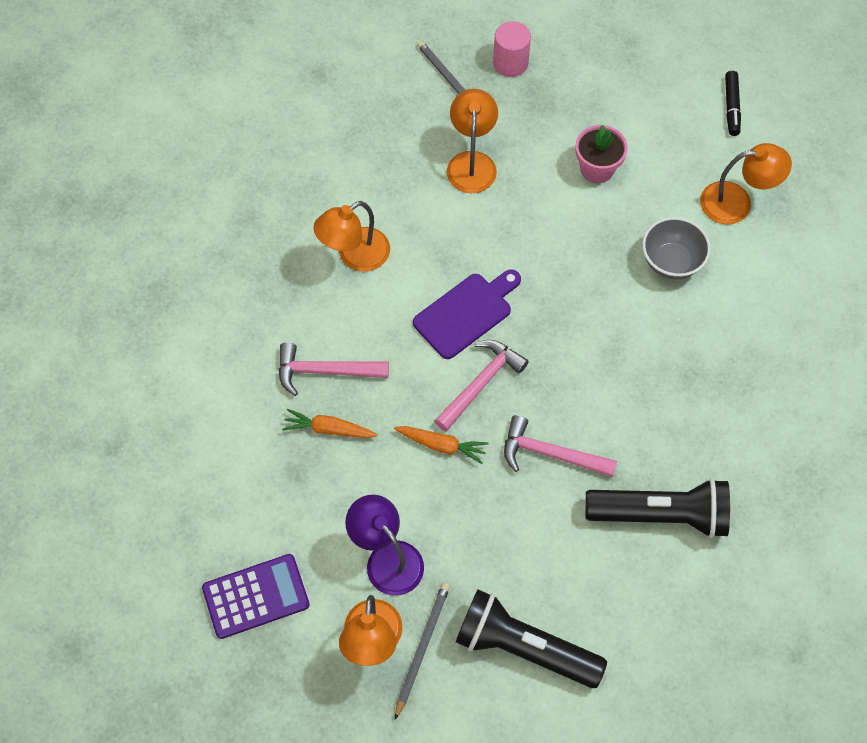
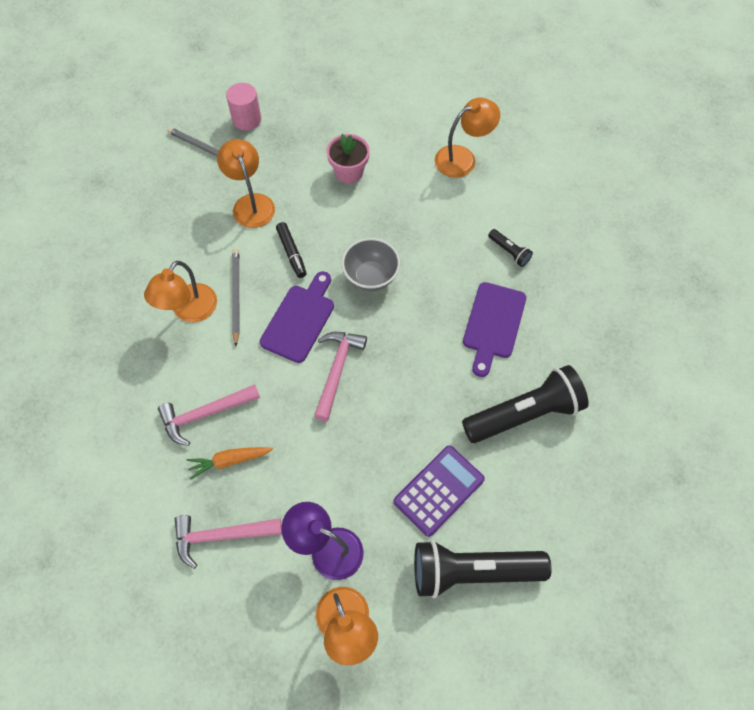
camera: 25 degrees left, 0 degrees up
(256, 596) = (229, 635): purple calculator -> purple calculator (438, 490)
(422, 648) = (391, 612): grey pencil -> grey pencil (236, 296)
(441, 445) = (328, 433): orange carrot -> none
(551, 454) = (418, 402): pink hammer -> pink hammer (222, 536)
(671, 262) = (437, 219): grey bowl -> grey bowl (371, 277)
(675, 405) = (493, 324): none -> purple cutting board
(731, 107) = (425, 93): black marker -> black marker (291, 253)
(735, 332) = (509, 252): none -> black flashlight

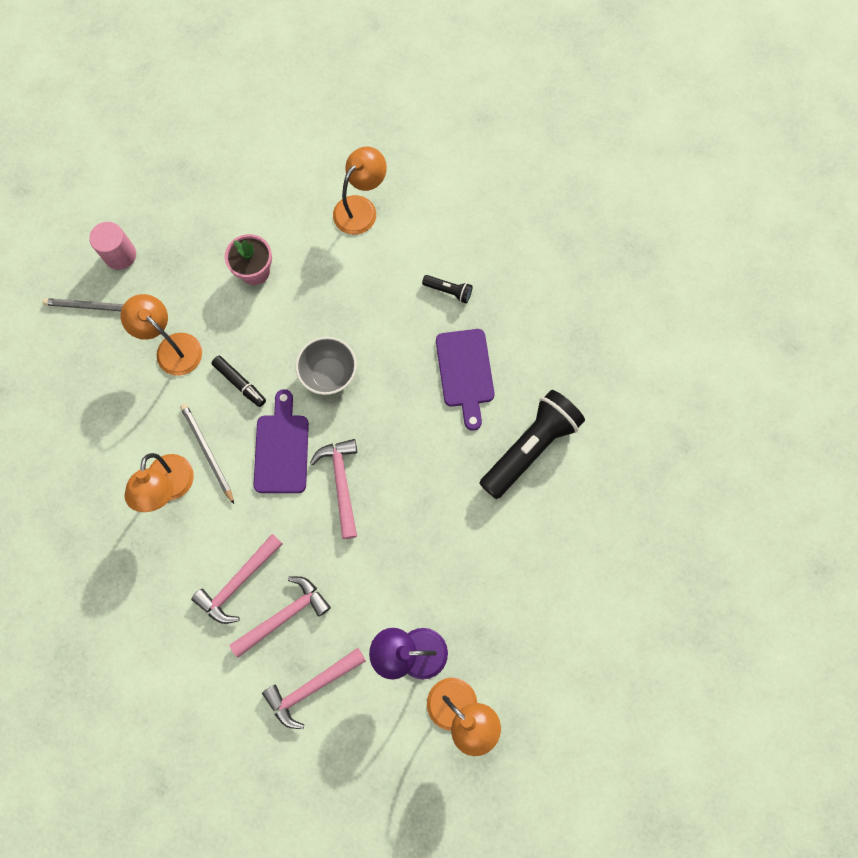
camera: 25 degrees left, 10 degrees up
(229, 461) = (284, 616): orange carrot -> pink hammer
(438, 490) = (485, 554): purple calculator -> none
(472, 571) = (545, 612): black flashlight -> none

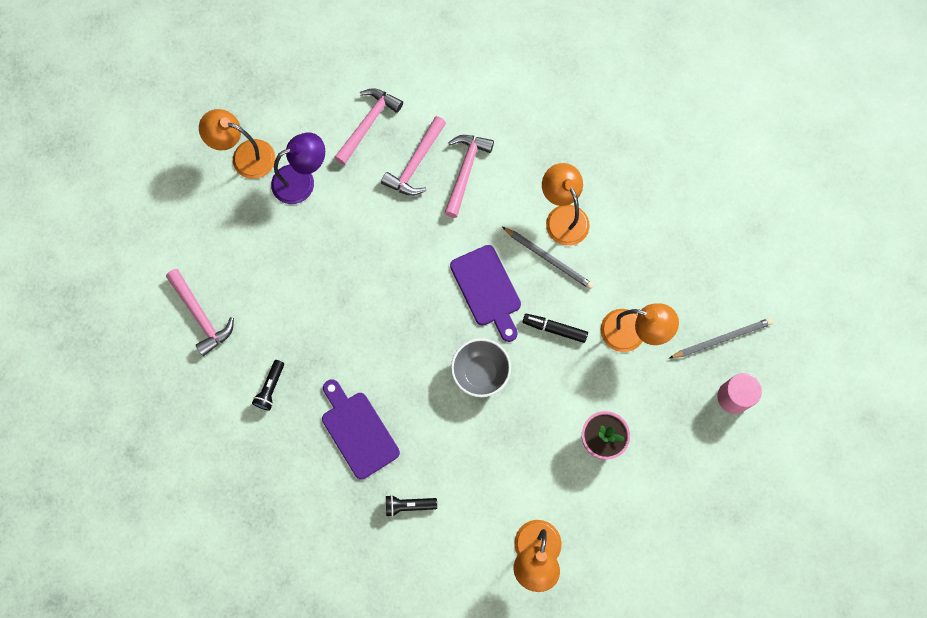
camera: 155 degrees right, 0 degrees up
(341, 483) = (421, 284): pink hammer -> pink hammer (200, 315)
(530, 448) = (270, 388): black flashlight -> black flashlight, size x0.44

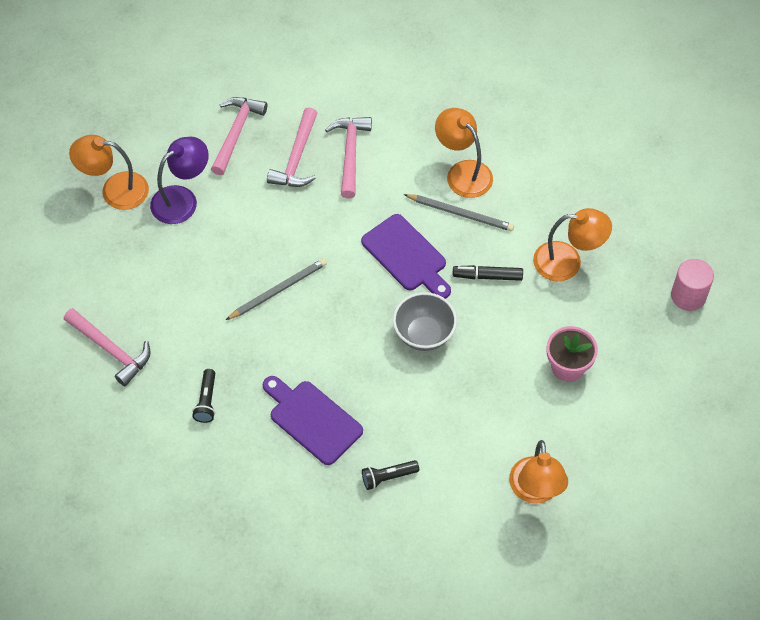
camera: 15 degrees left, 15 degrees down
(722, 339) = (658, 246): grey pencil -> grey pencil (278, 290)

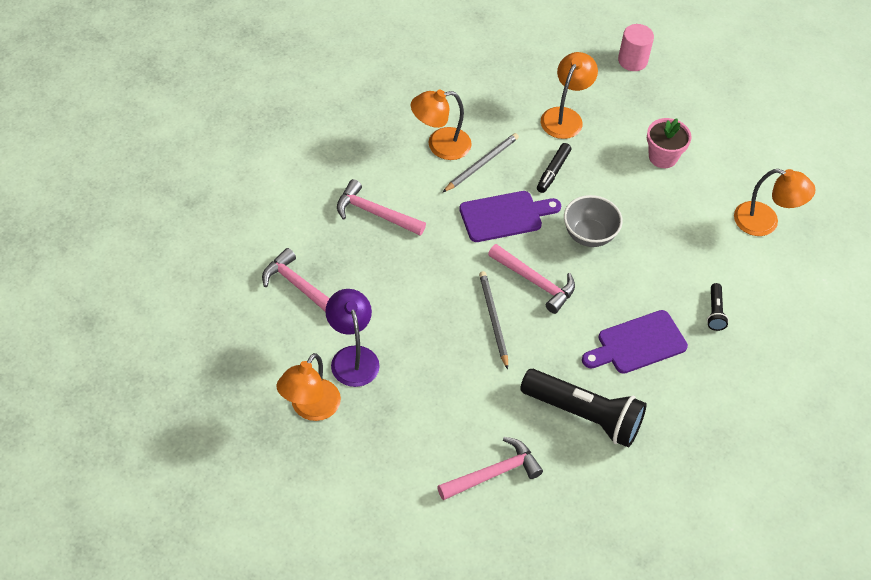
camera: 70 degrees left, 5 degrees down
(206, 401) = (584, 415): black flashlight -> black flashlight, size x2.28
(297, 158) = (356, 253): pink hammer -> pink hammer (535, 282)

